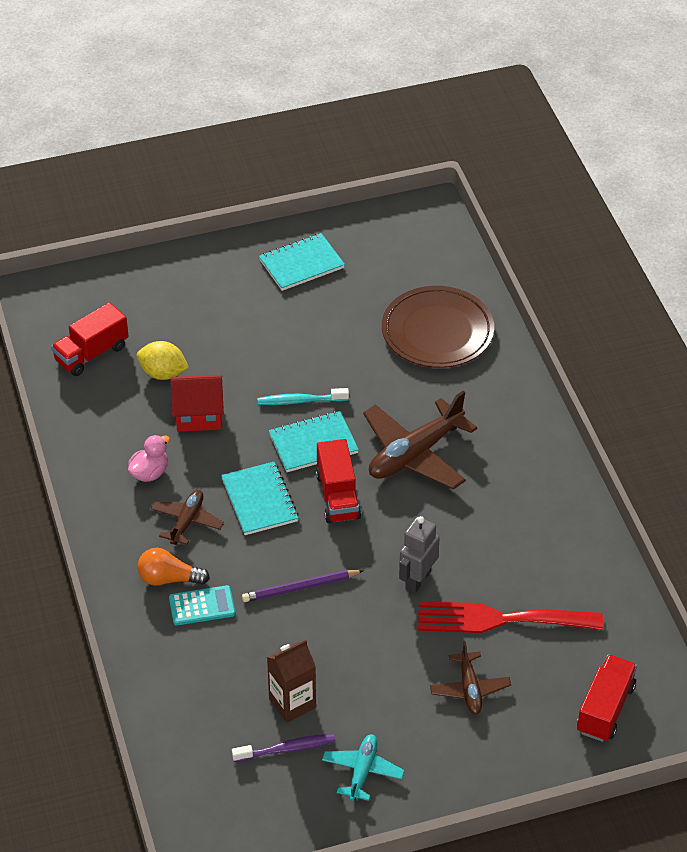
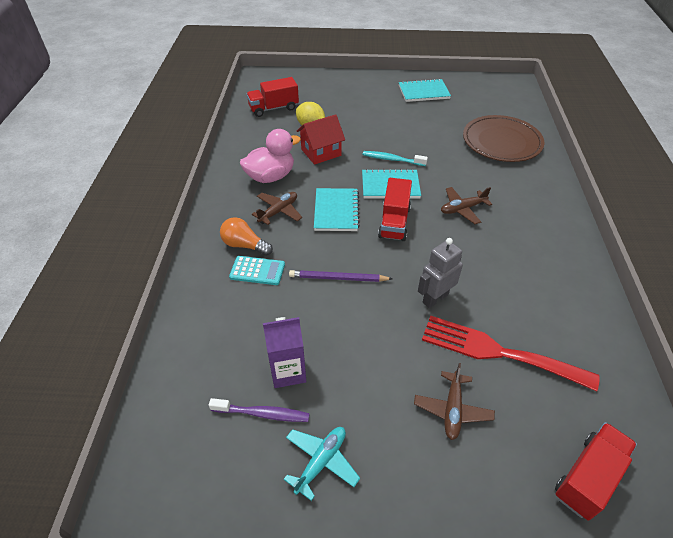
camera: 20 degrees right, 0 degrees up
(149, 473) = (271, 177): pink duck -> pink duck, size x1.63
(198, 415) = (321, 152): red house -> red house turned 45 degrees counterclockwise
(292, 703) = (288, 371): brown carton -> purple carton
(415, 454) = (462, 209): brown plane -> brown plane, size x0.55

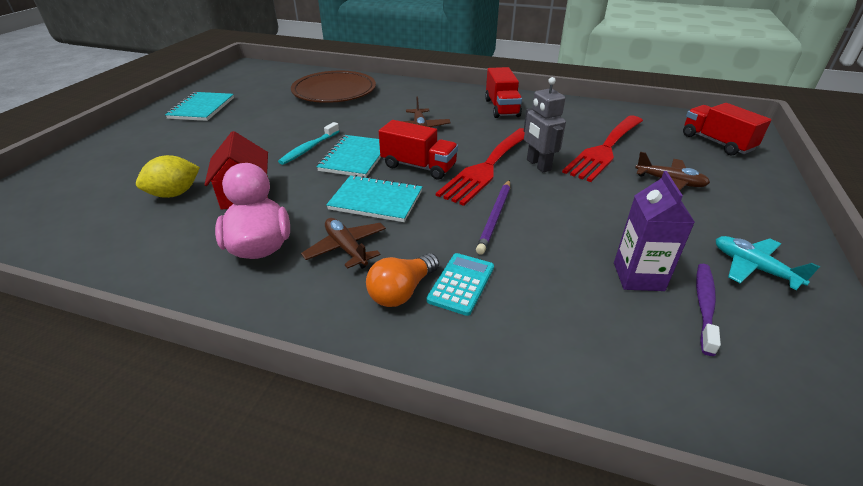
camera: 75 degrees left, 10 degrees down
(274, 108) = (80, 221): red truck -> red truck (501, 108)
(413, 263) = (487, 167): none -> red fork

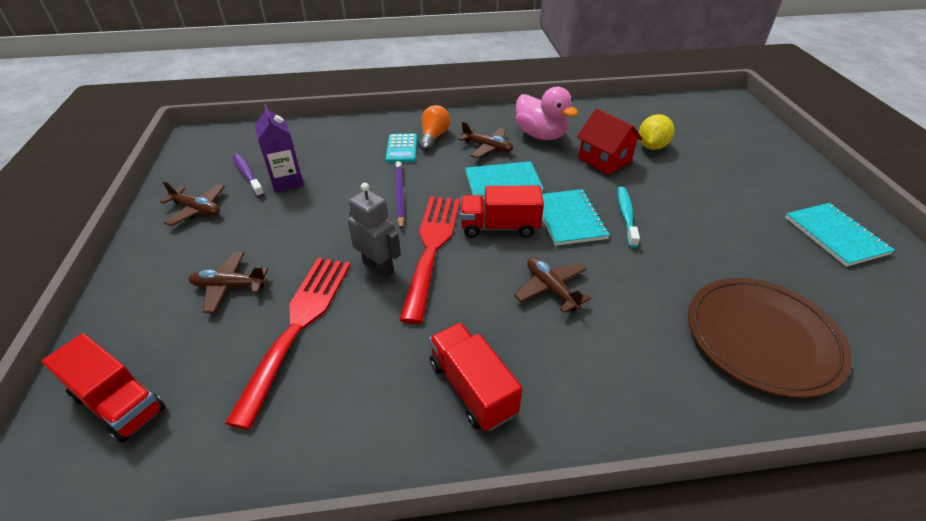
camera: 155 degrees right, 5 degrees up
(704, 306) = (248, 175): purple toothbrush -> purple toothbrush turned 150 degrees clockwise
(753, 268) = (197, 209): turquoise plane -> brown plane

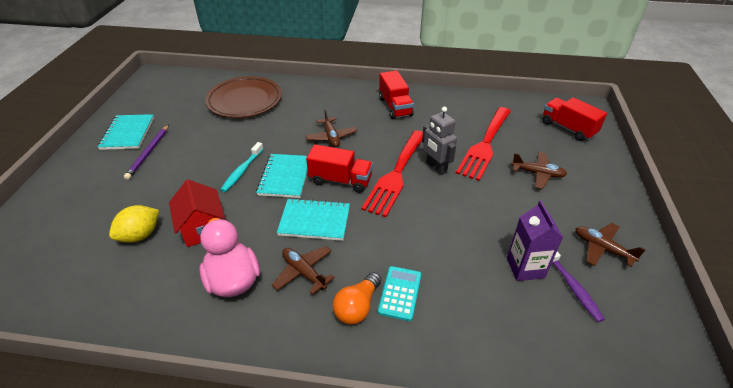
camera: 165 degrees left, 0 degrees up
(399, 195) = (412, 226): purple pencil -> purple pencil (149, 153)

